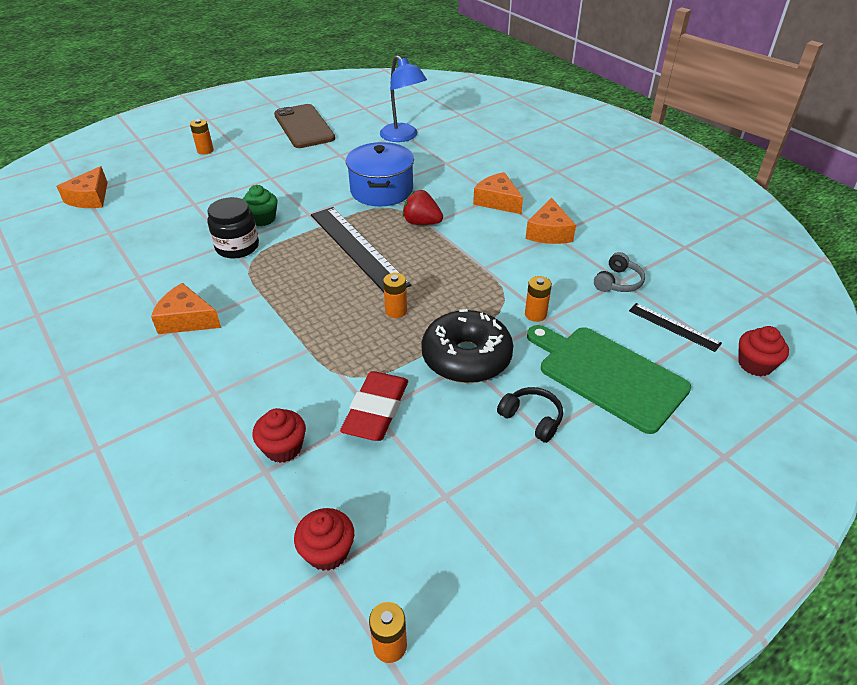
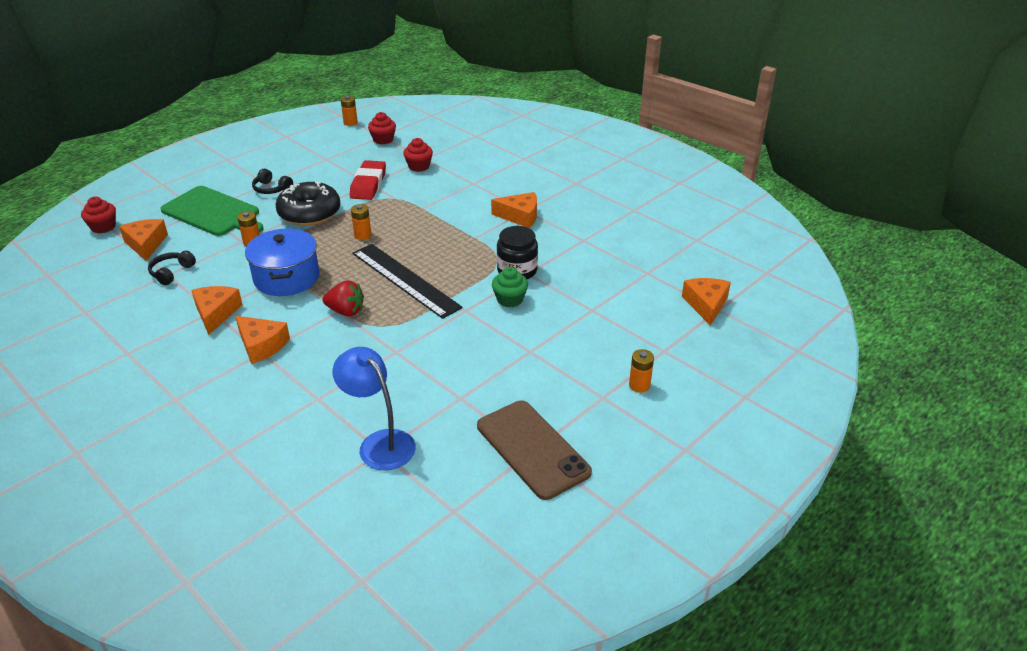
camera: 170 degrees right, 5 degrees down
(381, 190) = (394, 346): blue pot -> blue pot (287, 277)
(618, 282) = (171, 272): grey headphones -> black headphones
(673, 327) = (146, 244): black ruler -> orange cheese

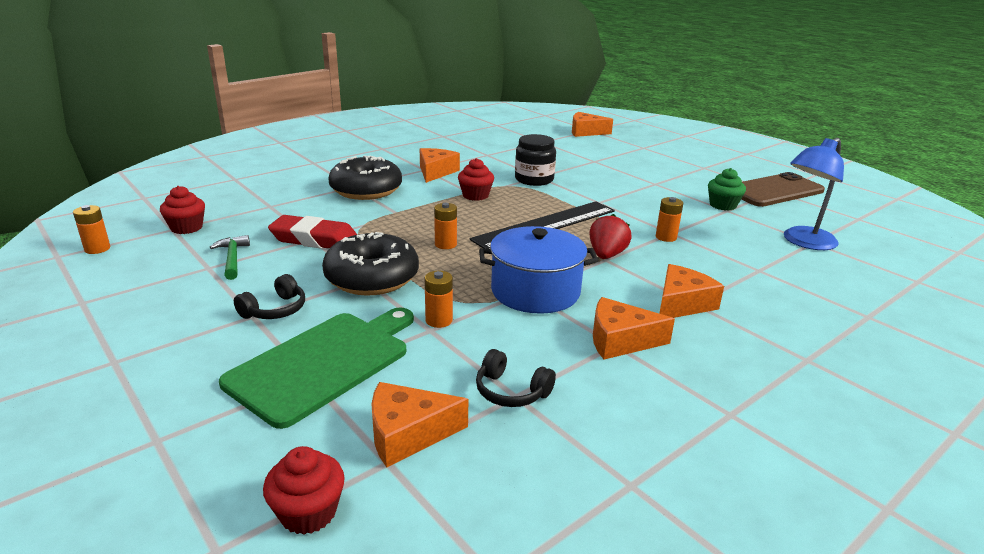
camera: 85 degrees left, 10 degrees down
(338, 163) = (232, 258): none -> green hammer
(419, 166) = (289, 210): red cupcake -> red cupcake (475, 195)
(465, 190) = (366, 190): none -> black donut
(510, 299) = (581, 185): green cupcake -> green cupcake (722, 205)
(639, 385) = (686, 157): orange battery -> orange battery (666, 237)

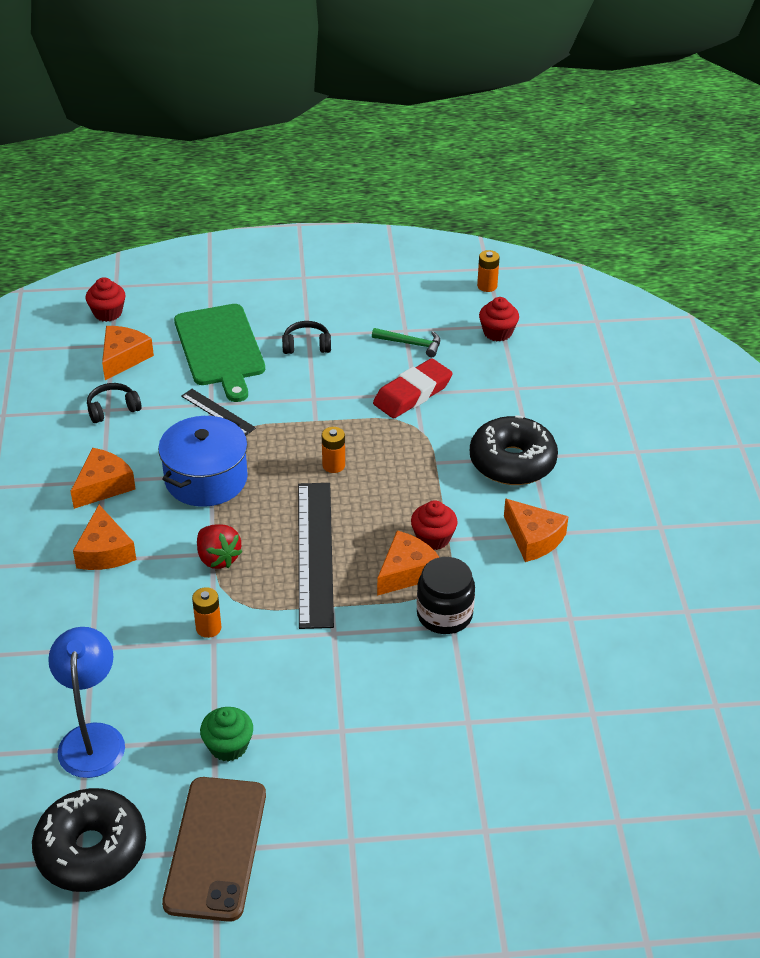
camera: 125 degrees right, 15 degrees up
(275, 310) = (306, 345): black headphones -> black headphones turned 105 degrees clockwise
(372, 278) = (311, 402): black donut -> black donut (91, 850)
(439, 320) = (218, 412): orange battery -> black ruler
(585, 132) = (610, 805): orange cheese -> orange cheese (407, 572)

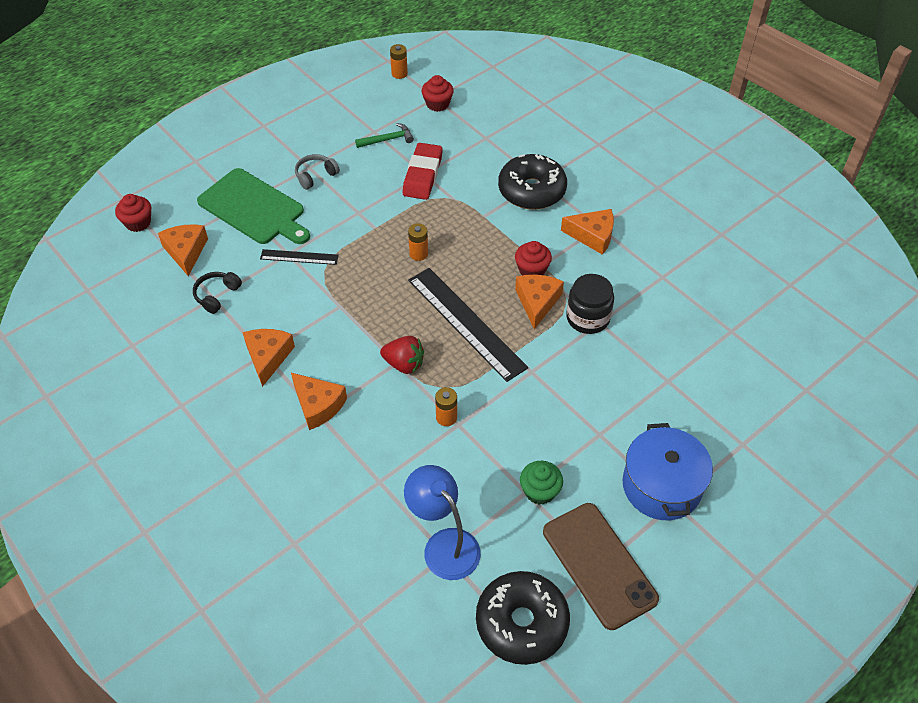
camera: 35 degrees left, 10 degrees up
(206, 479) = (339, 311): blue pot -> blue pot (661, 486)
(306, 345) = (315, 176): black headphones -> grey headphones

